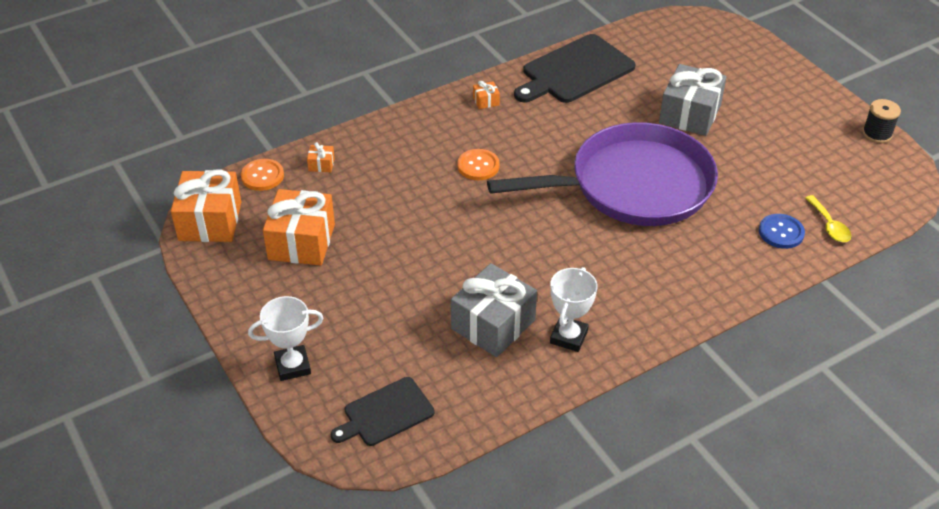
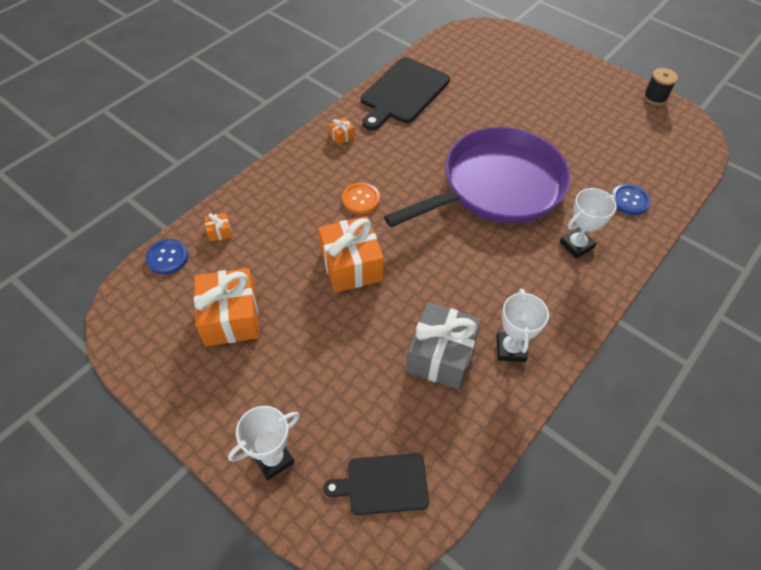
camera: 20 degrees left, 10 degrees up
(210, 221) = (132, 319): orange gift -> orange gift (351, 266)
(262, 176) = (167, 257): orange button -> blue button
(385, 413) = (383, 484): black cutting board -> black cutting board turned 45 degrees clockwise
(690, 114) = (510, 111): grey gift -> none
(693, 261) = (576, 245): none -> white trophy
(829, 225) = (661, 185): yellow spoon -> none

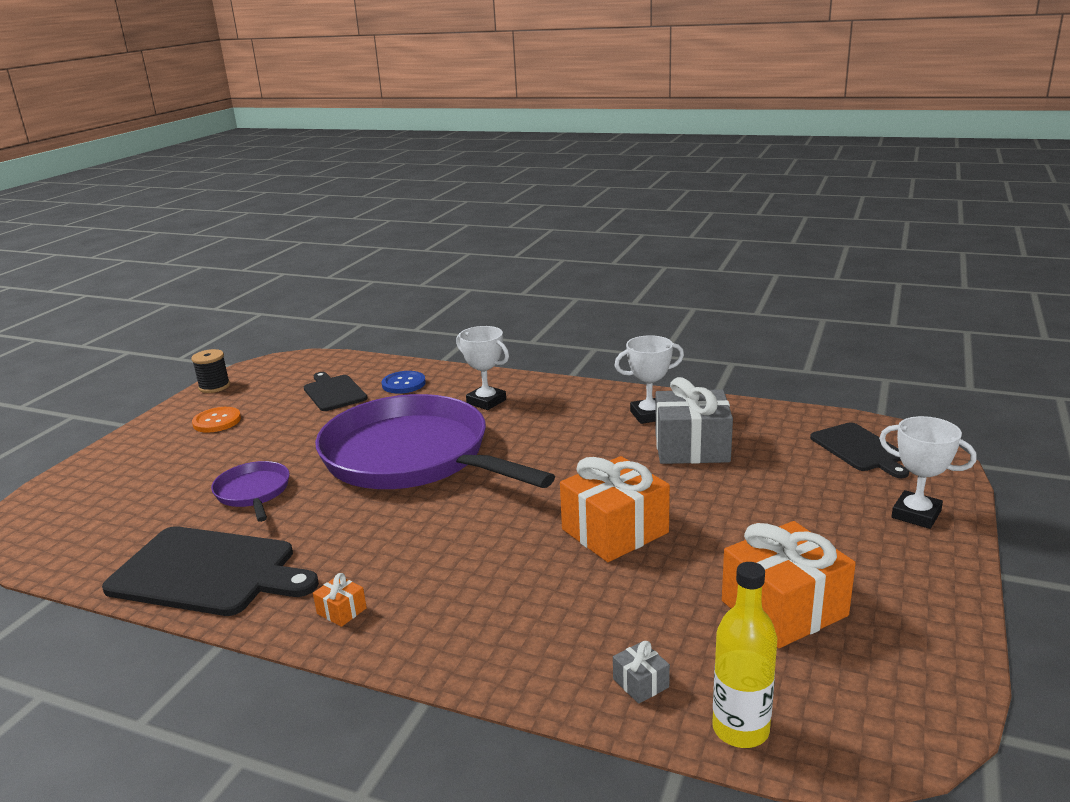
camera: 105 degrees left, 30 degrees down
(167, 257) = (740, 729): blue button -> yellow bottle
(219, 232) = (640, 683): orange gift -> grey gift
(361, 199) = (486, 553): orange button -> orange button (217, 421)
(481, 111) = (253, 492): none -> purple pan
(624, 158) = (334, 392): none -> black cutting board

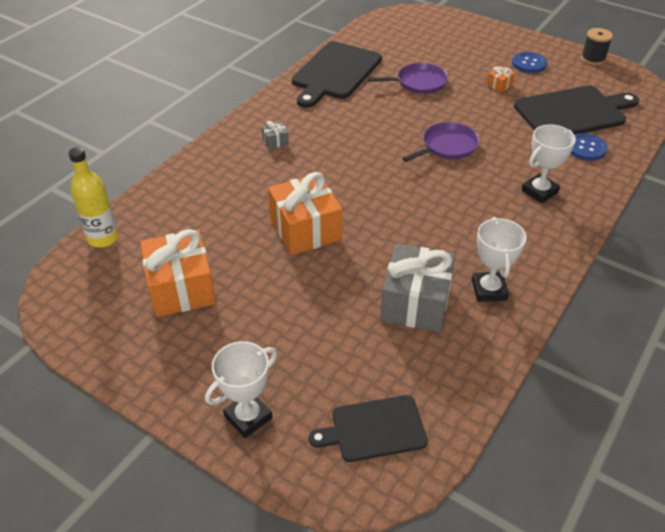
camera: 100 degrees right, 20 degrees up
(217, 421) = (529, 64): orange button -> blue button
(334, 392) = (573, 112): black cutting board -> black cutting board, size x1.67
(341, 611) = (276, 115): orange gift -> orange gift (499, 85)
(412, 457) = (447, 146): purple pan -> purple pan, size x0.43
(640, 683) = (157, 210): grey gift -> grey gift (275, 141)

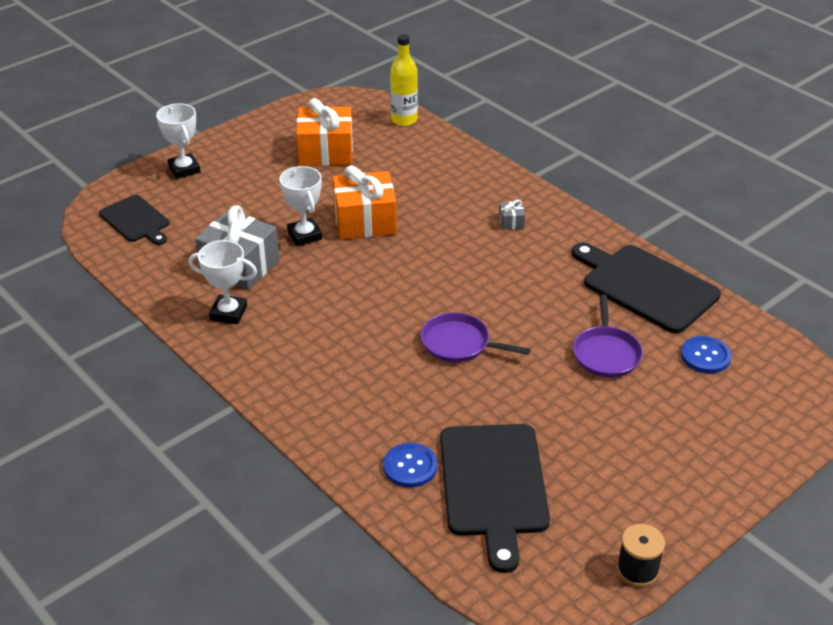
camera: 105 degrees right, 5 degrees down
(374, 429) = (136, 220): black cutting board -> black cutting board turned 135 degrees clockwise
(447, 146) = (459, 343): purple pan -> purple pan turned 135 degrees clockwise
(499, 85) = (582, 431): orange gift -> none
(529, 64) = (636, 483): blue button -> blue button (705, 356)
(539, 191) = (347, 394): white trophy -> white trophy (304, 235)

